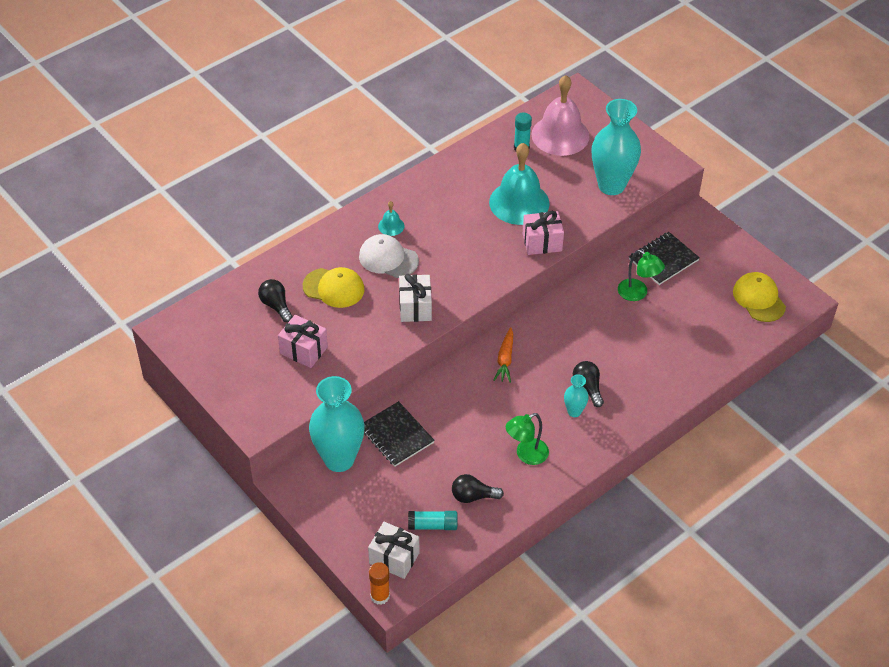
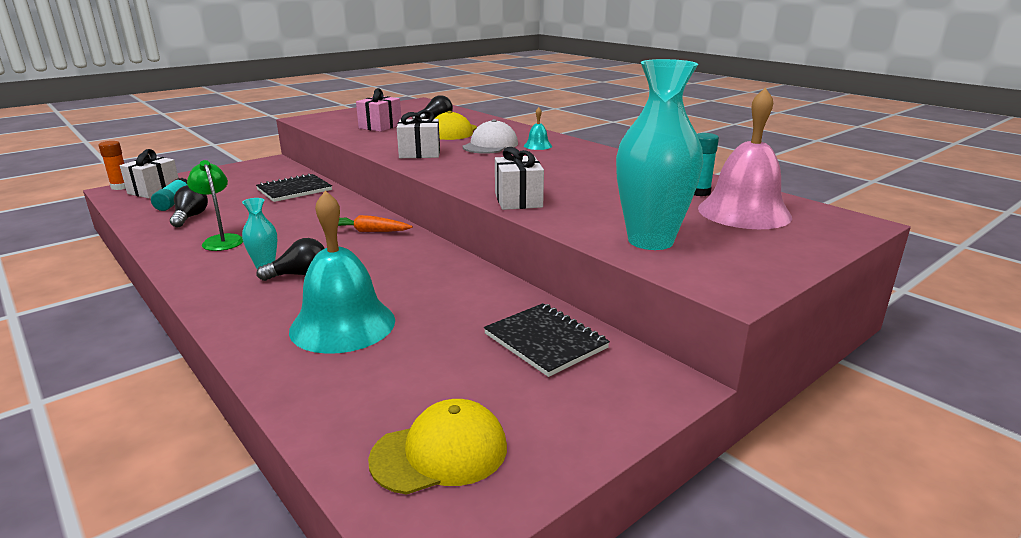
camera: 90 degrees right, 25 degrees down
(339, 459) = (282, 173): turquoise vase -> none
(519, 202) = (591, 190): turquoise bell -> turquoise bell (343, 325)
(542, 242) = (518, 200): pink gift -> white gift
(637, 293) = (468, 315): green lamp -> none

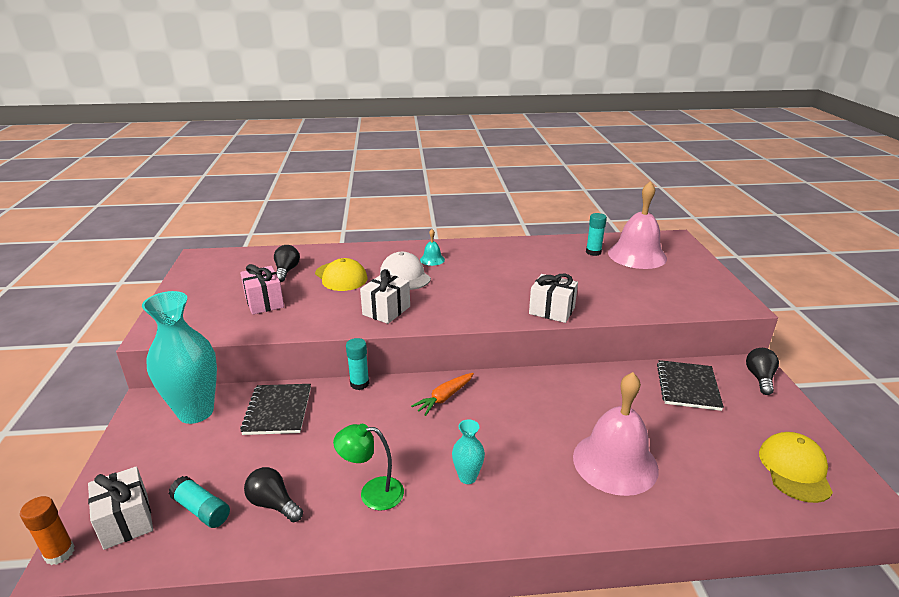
camera: 55 degrees left, 5 degrees up
(299, 275) = (505, 461): black light bulb -> black light bulb (760, 378)
(343, 325) = (615, 462): turquoise bell -> pink bell
(355, 201) = (359, 384): none -> turquoise glue stick
(545, 341) = (687, 387): black notebook -> black notebook turned 75 degrees counterclockwise
(650, 241) = (660, 297): turquoise vase -> turquoise vase (196, 412)

